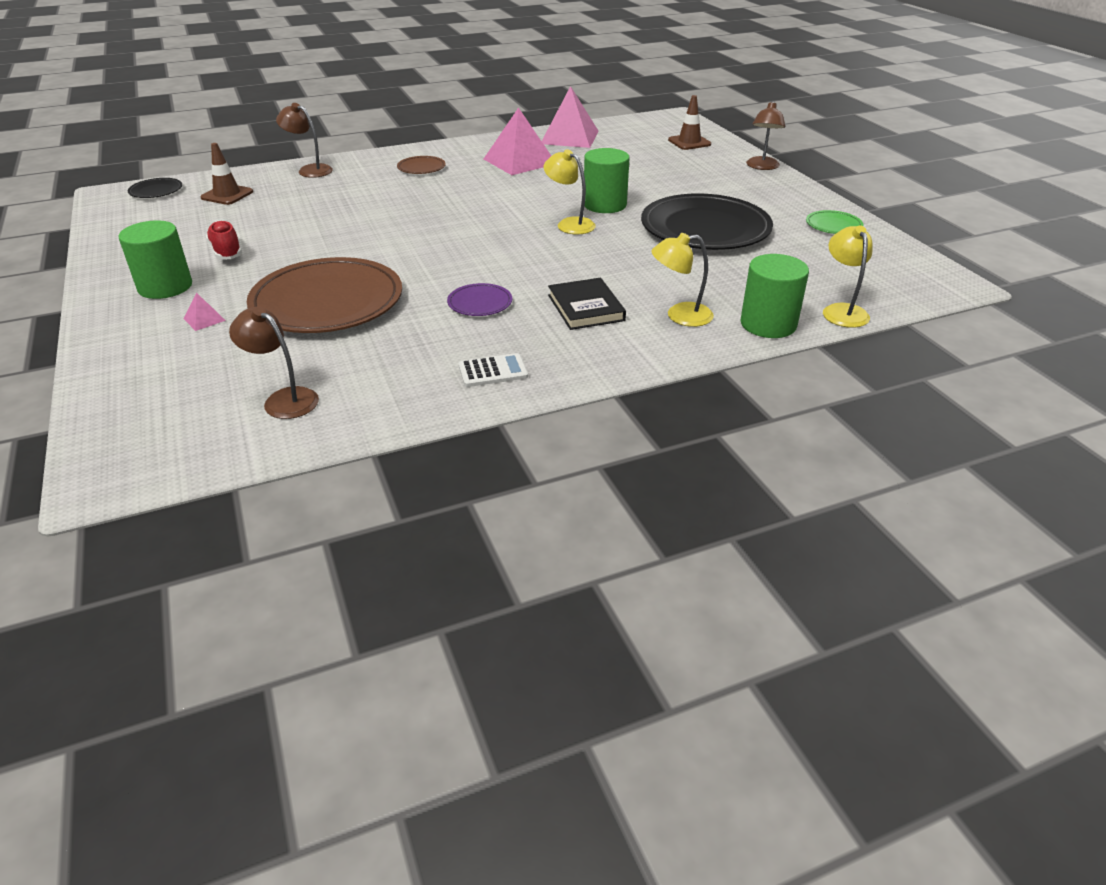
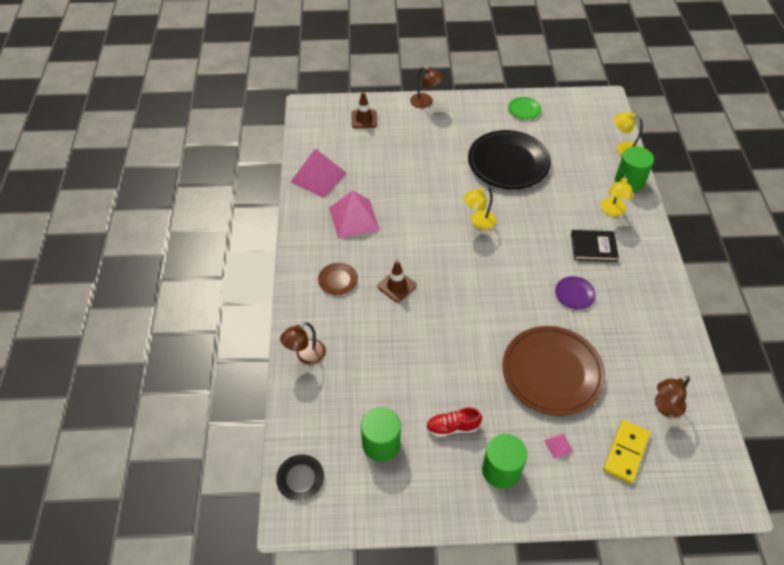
camera: 70 degrees left, 15 degrees up
(195, 372) = (626, 452): none -> yellow domino
(227, 195) = (336, 421): brown traffic cone -> brown traffic cone (397, 286)
(493, 371) = (653, 306): white calculator -> none
(604, 205) = (454, 196): green cylinder -> green cylinder (381, 444)

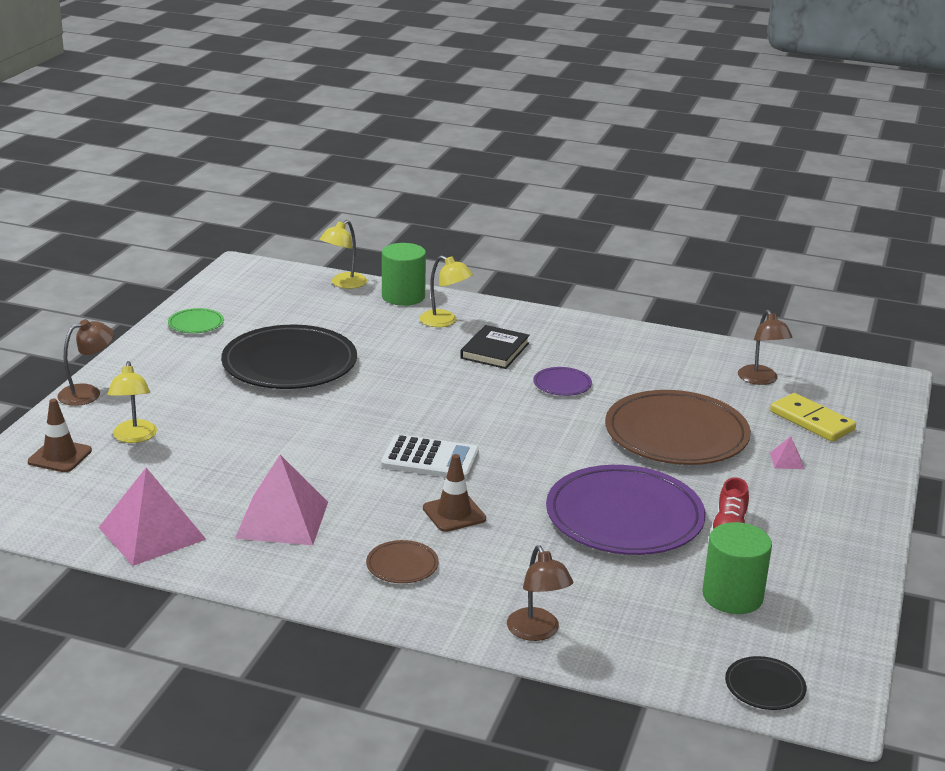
camera: 70 degrees left, 25 degrees down
(437, 367) = (624, 517): none -> purple plate
(446, 257) = (430, 459): none -> white calculator
(478, 222) = (384, 416): yellow lamp -> yellow lamp (134, 437)
(501, 470) = (808, 510): green cylinder -> none

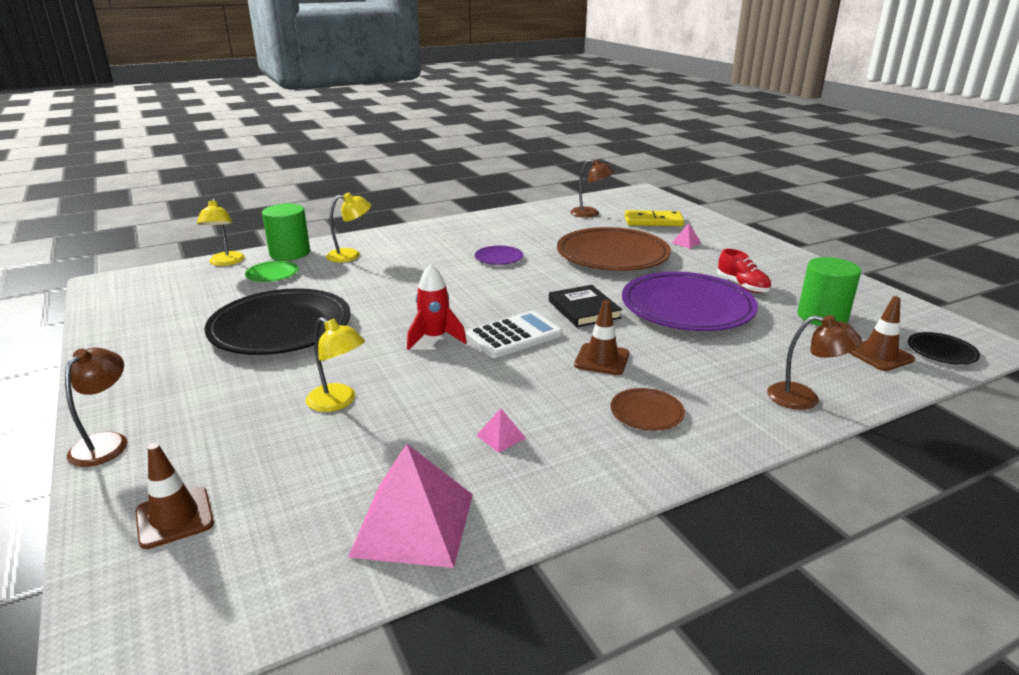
camera: 45 degrees left, 0 degrees up
(134, 437) = (233, 452): yellow lamp -> yellow lamp (338, 402)
(196, 324) = (133, 337): green plate -> green plate (272, 274)
(282, 519) = (501, 436): pink pyramid -> pink pyramid, size x0.41
(371, 429) = (435, 338): none -> red rocket
(495, 351) = (419, 258): black book -> black book (584, 309)
(694, 651) = (879, 355): none -> brown traffic cone

